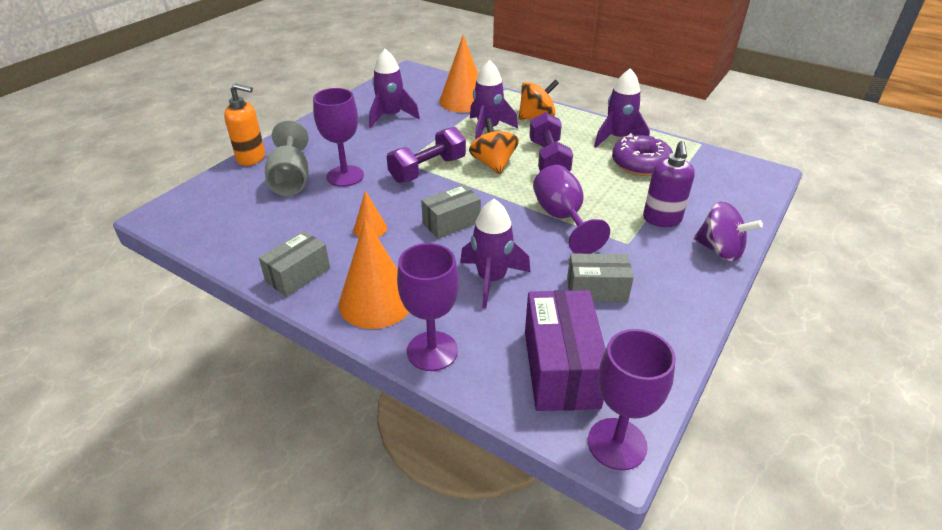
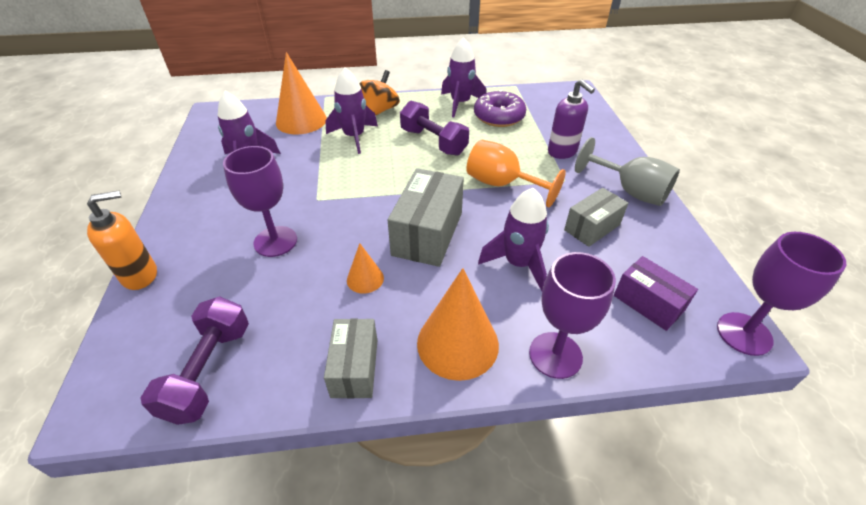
camera: 40 degrees left, 5 degrees up
(291, 179) = (219, 274): grey goblet -> grey goblet (630, 191)
(428, 170) = (348, 196): purple dumbbell -> purple dumbbell (209, 371)
(451, 223) = (427, 233): grey box -> grey box, size x1.58
(493, 164) = (396, 165): orange spinning top -> none
(561, 368) = (648, 303): purple box -> purple box, size x0.63
(562, 218) = (502, 184): purple goblet -> orange goblet
(719, 250) = (619, 156): purple spinning top -> none

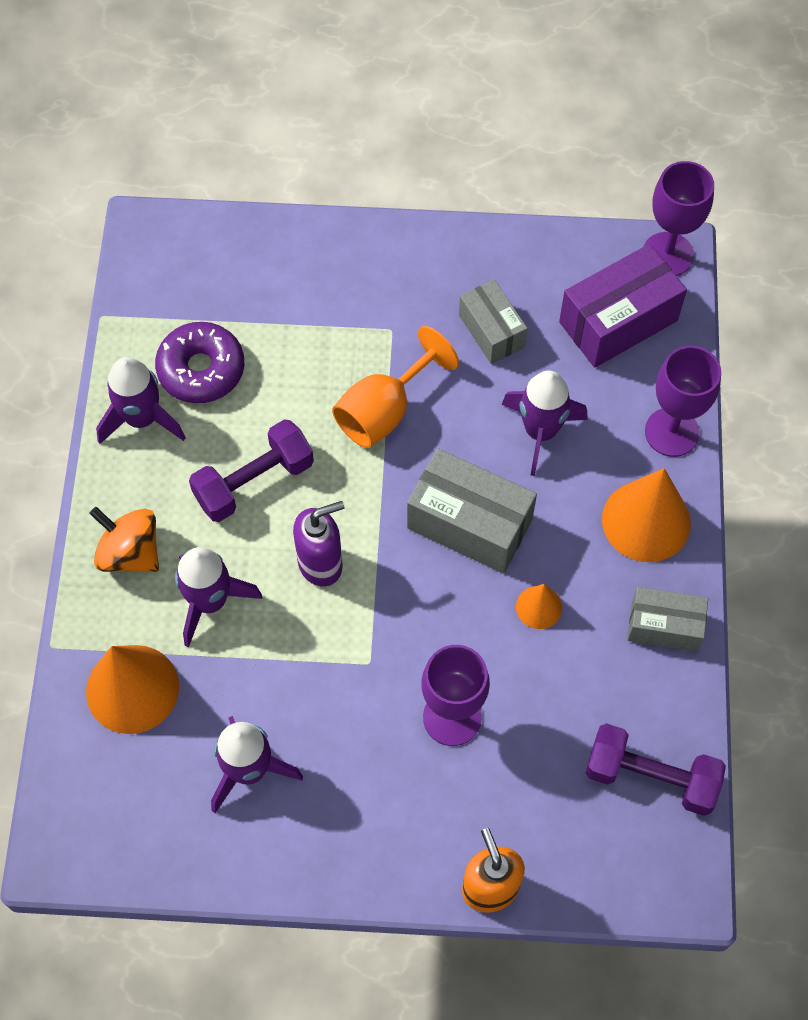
camera: 80 degrees left, 20 degrees up
(562, 152) = (322, 310): purple soap dispenser -> purple soap dispenser (321, 564)
(630, 191) = (430, 261): grey goblet -> none
(648, 303) = (618, 321): purple box -> purple box, size x1.58

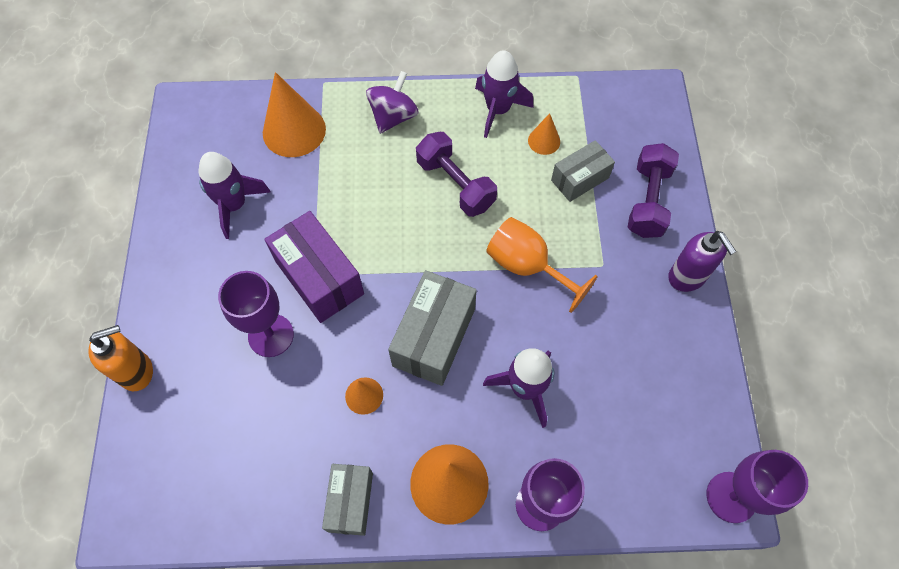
camera: 85 degrees right, 0 degrees up
(130, 553) = (393, 116): orange spinning top -> purple spinning top
(201, 369) = (544, 141): purple donut -> orange cone
(210, 601) = (359, 168): purple rocket -> none
(321, 564) = (392, 234): purple soap dispenser -> purple soap dispenser (687, 277)
(491, 331) = (616, 343): grey box -> grey box (580, 179)
(618, 321) = (647, 452): purple box -> purple box (319, 277)
(651, 777) = (217, 493): purple dumbbell -> purple dumbbell (648, 201)

